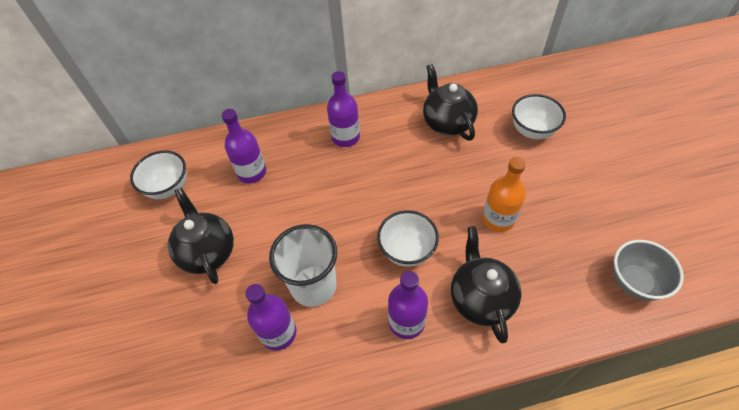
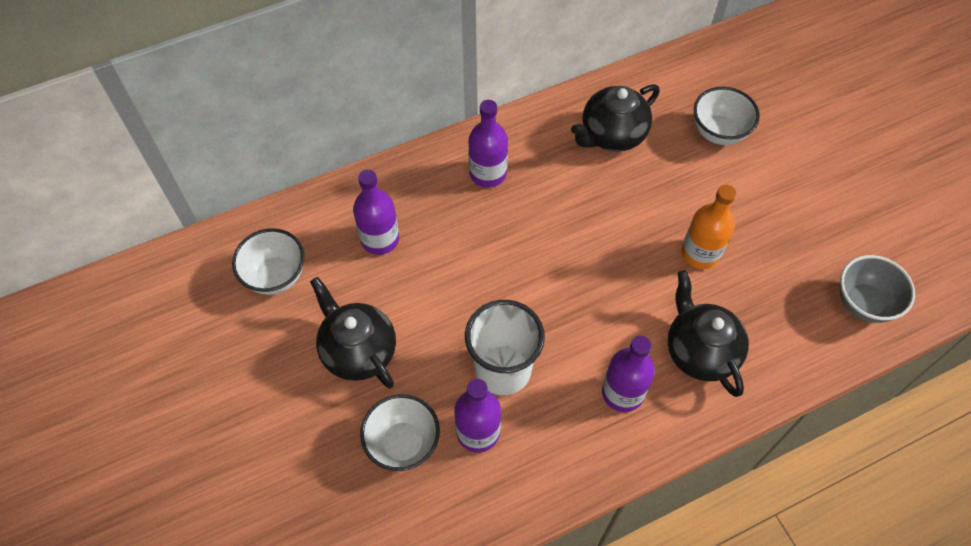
camera: 15 degrees left, 5 degrees up
(407, 251) = (602, 309): white bowl -> white bowl (403, 444)
(447, 123) = (612, 135): black teapot -> black teapot turned 90 degrees counterclockwise

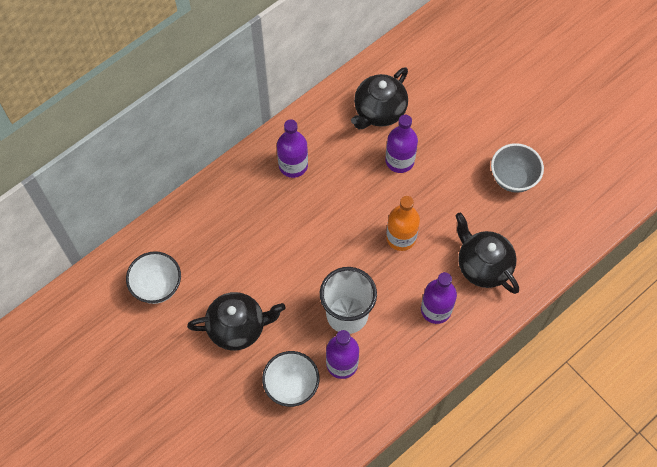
camera: 15 degrees left, 5 degrees up
(358, 351) = (238, 327): black teapot -> black teapot turned 135 degrees clockwise
(380, 239) = (227, 238): purple bottle -> purple bottle (399, 160)
(700, 253) = (466, 191): orange bottle -> orange bottle (401, 237)
(718, 132) = (458, 90): white bowl -> none
(863, 303) = (589, 201): grey bowl -> grey bowl (513, 178)

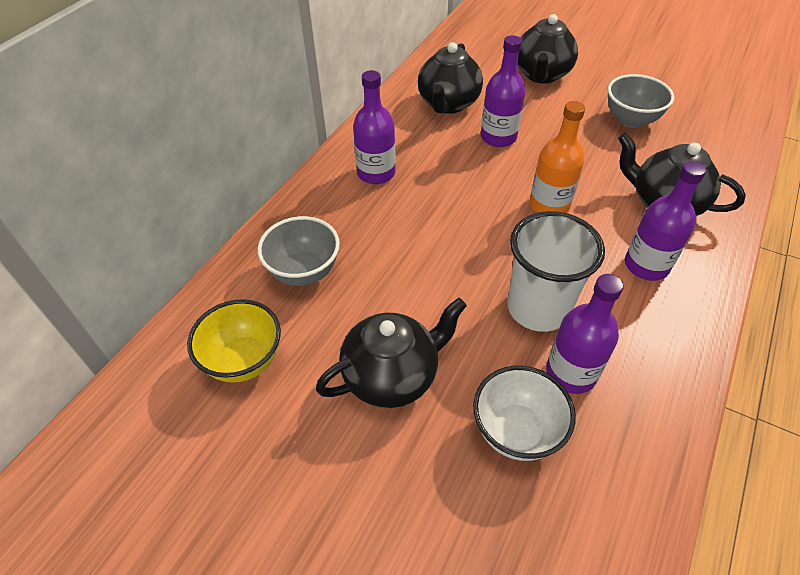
camera: 20 degrees left, 15 degrees down
(157, 286) = (244, 360): white bowl -> yellow bowl
(213, 235) = (304, 272): none -> grey bowl
(472, 103) = (541, 75): none -> black teapot

